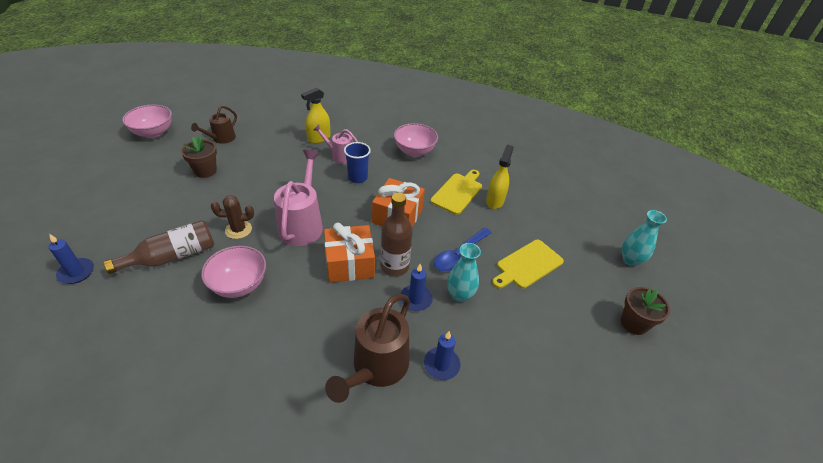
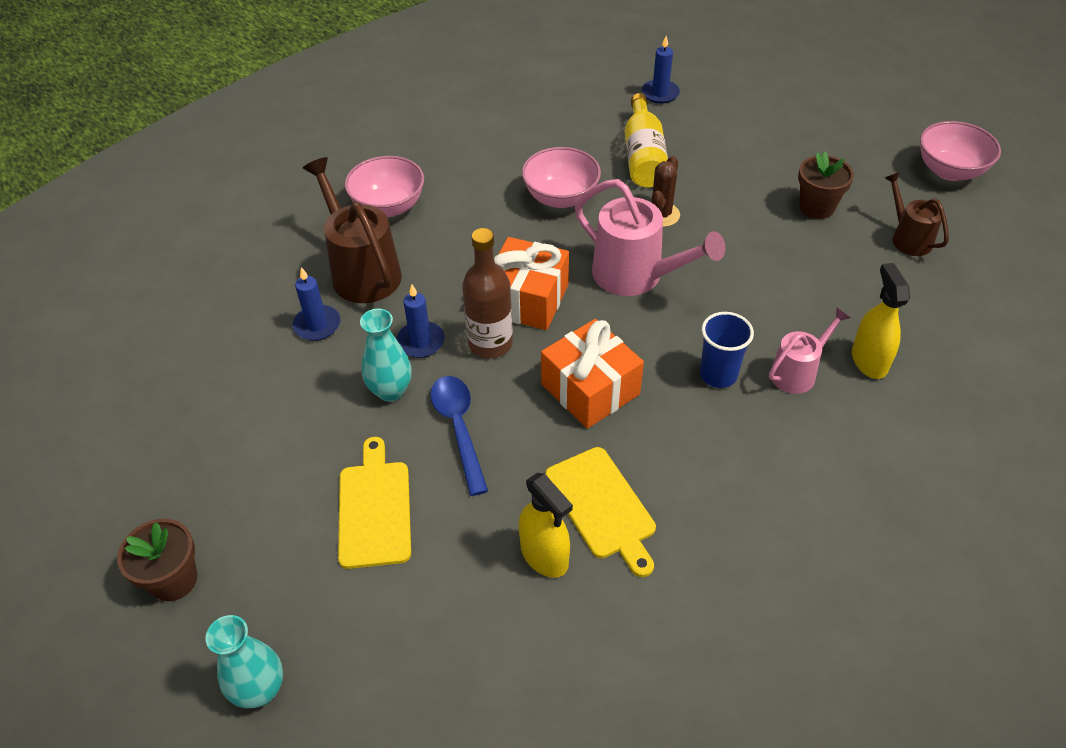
camera: 125 degrees right, 5 degrees up
(172, 256) = (643, 156): brown bottle -> yellow bottle
(414, 151) = (767, 497): pink bowl -> pink bowl (388, 207)

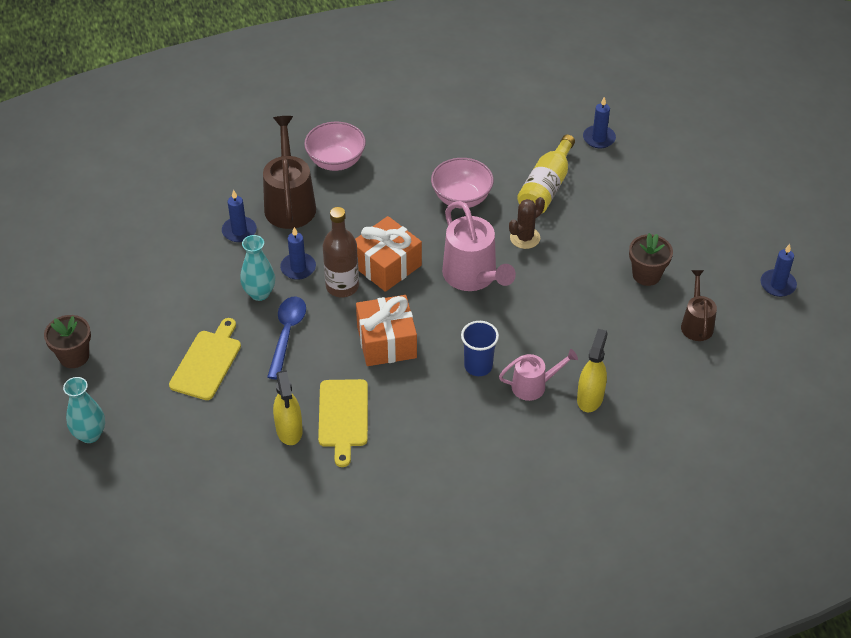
camera: 25 degrees right, 0 degrees up
(949, 171) = (777, 284): pink bowl -> blue candle

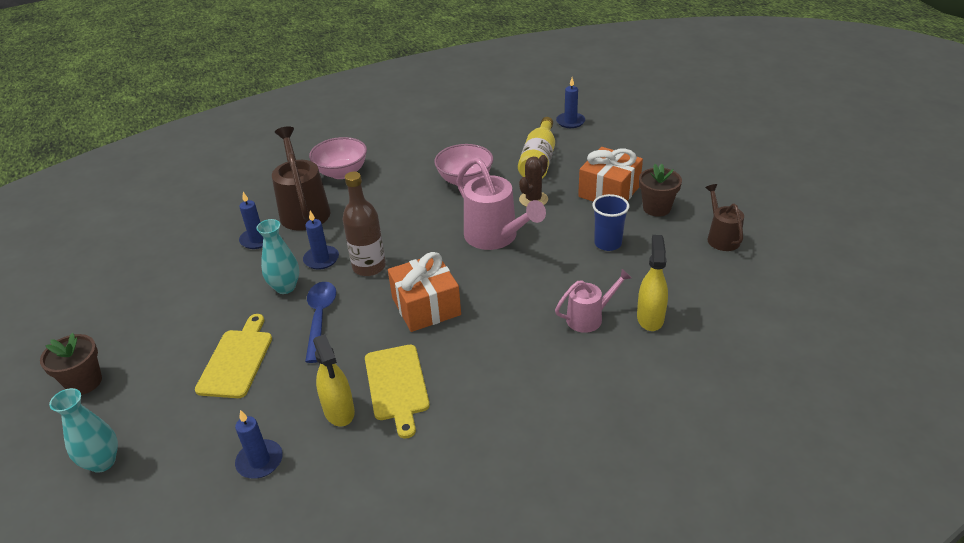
camera: 10 degrees left, 10 degrees down
(386, 265) = (409, 242): orange gift -> orange gift (609, 191)
(478, 366) = (526, 311): blue cup -> blue cup (608, 243)
(777, 284) = (777, 195): blue candle -> blue candle (260, 461)

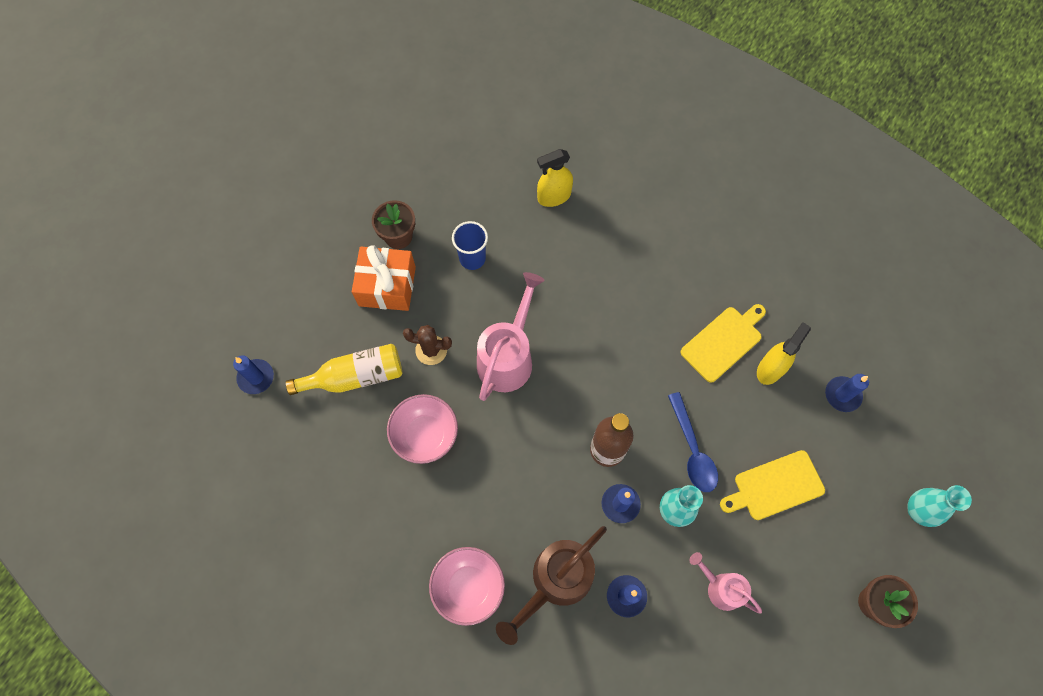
camera: 120 degrees left, 30 degrees up
(320, 318) = (692, 450): blue spoon -> blue spoon turned 75 degrees counterclockwise
(426, 306) = (630, 368): orange gift -> none
(589, 317) = (576, 238): pink watering can -> pink watering can (720, 587)
(721, 237) = (422, 174): brown watering can -> none

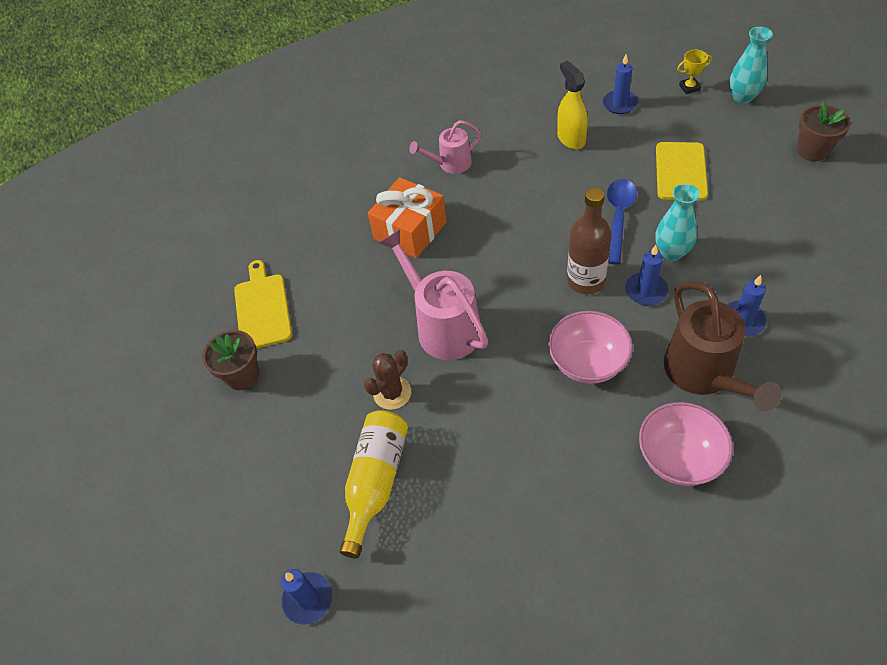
camera: 55 degrees left, 15 degrees down
(387, 286) = (291, 408): orange gift -> orange gift (410, 230)
(425, 435) = (485, 435): pink bowl -> pink bowl (587, 363)
(472, 258) = (316, 317): blue cup -> none
(554, 196) = (301, 226): yellow spray bottle -> none
(692, 450) = (618, 217): blue spoon -> blue spoon turned 90 degrees counterclockwise
(720, 587) = (760, 246): pink watering can -> pink watering can (450, 164)
(723, 342) = (527, 159): yellow cutting board -> yellow cutting board (262, 308)
(903, 453) = (689, 88): none -> yellow trophy

